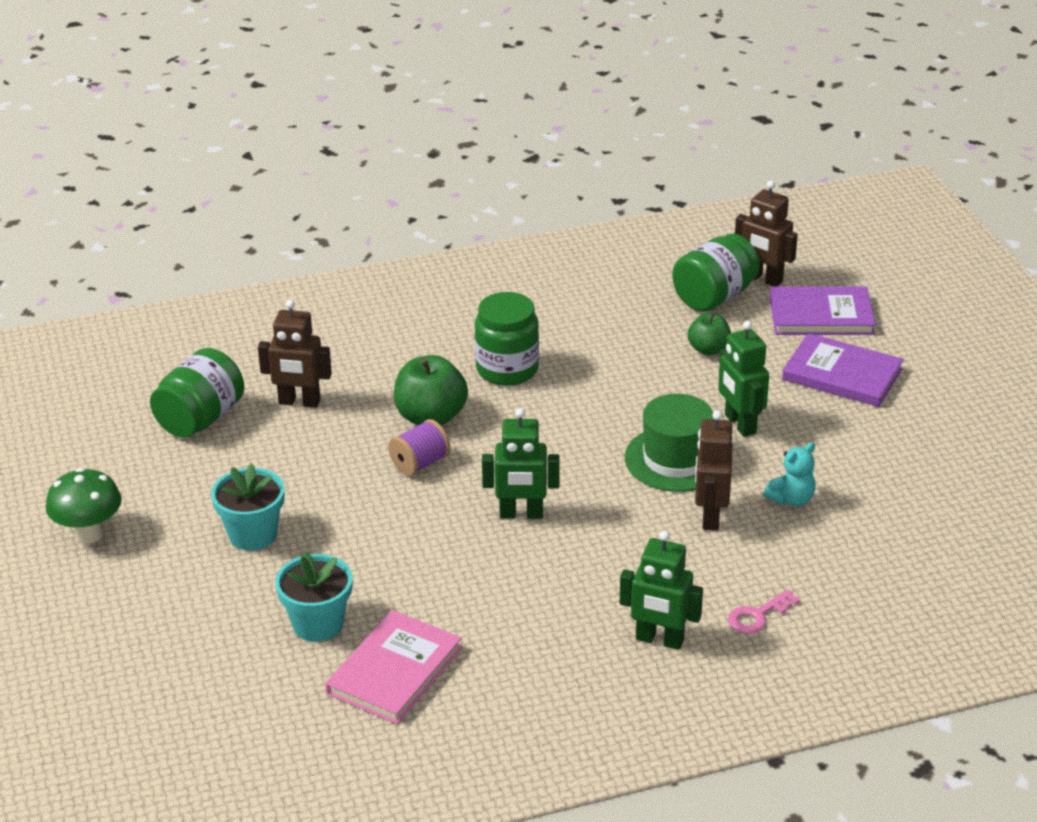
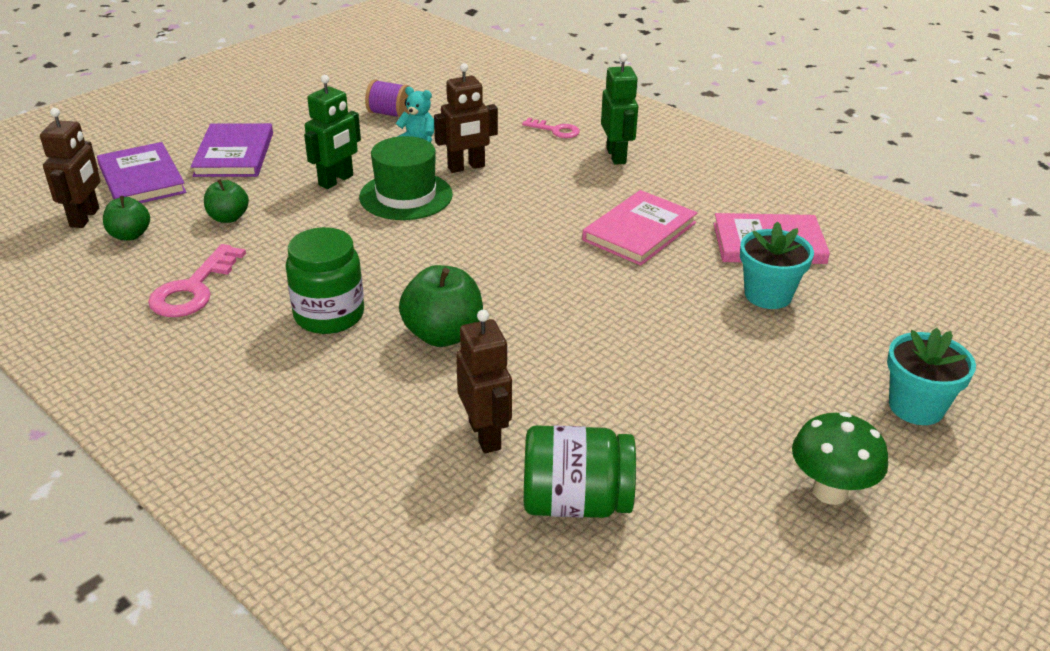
camera: 120 degrees left, 0 degrees up
(253, 534) = (710, 376): turquoise flower pot -> turquoise flower pot (916, 407)
(420, 463) = (519, 316): purple spool -> purple spool (390, 114)
(490, 588) = (639, 231): none -> pink book
(521, 514) = (539, 244): green robot -> none
(601, 314) = (194, 289): none -> pink key
(714, 297) = (130, 235): green jar -> green apple

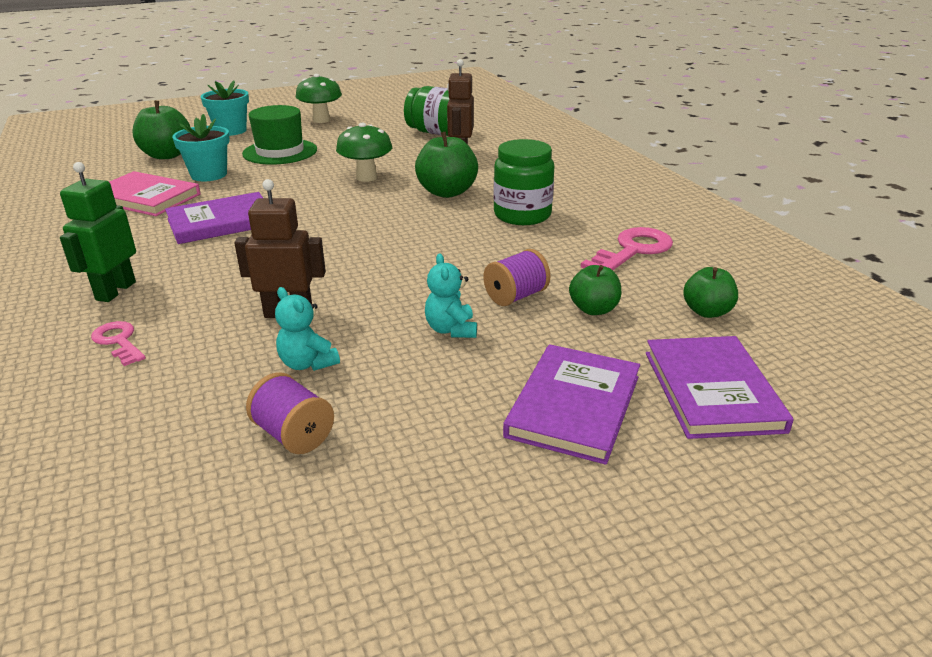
camera: 155 degrees left, 5 degrees down
(85, 218) = (771, 345): brown robot -> none
(297, 215) = (516, 296): none -> purple spool
(336, 180) = (451, 330): green robot -> turquoise teddy bear
(406, 196) = (387, 294): green hat -> green hat (280, 152)
(570, 339) = (366, 177): none -> green mushroom
(639, 231) = (221, 222): pink book -> purple book
(886, 319) = (167, 155): none -> green apple

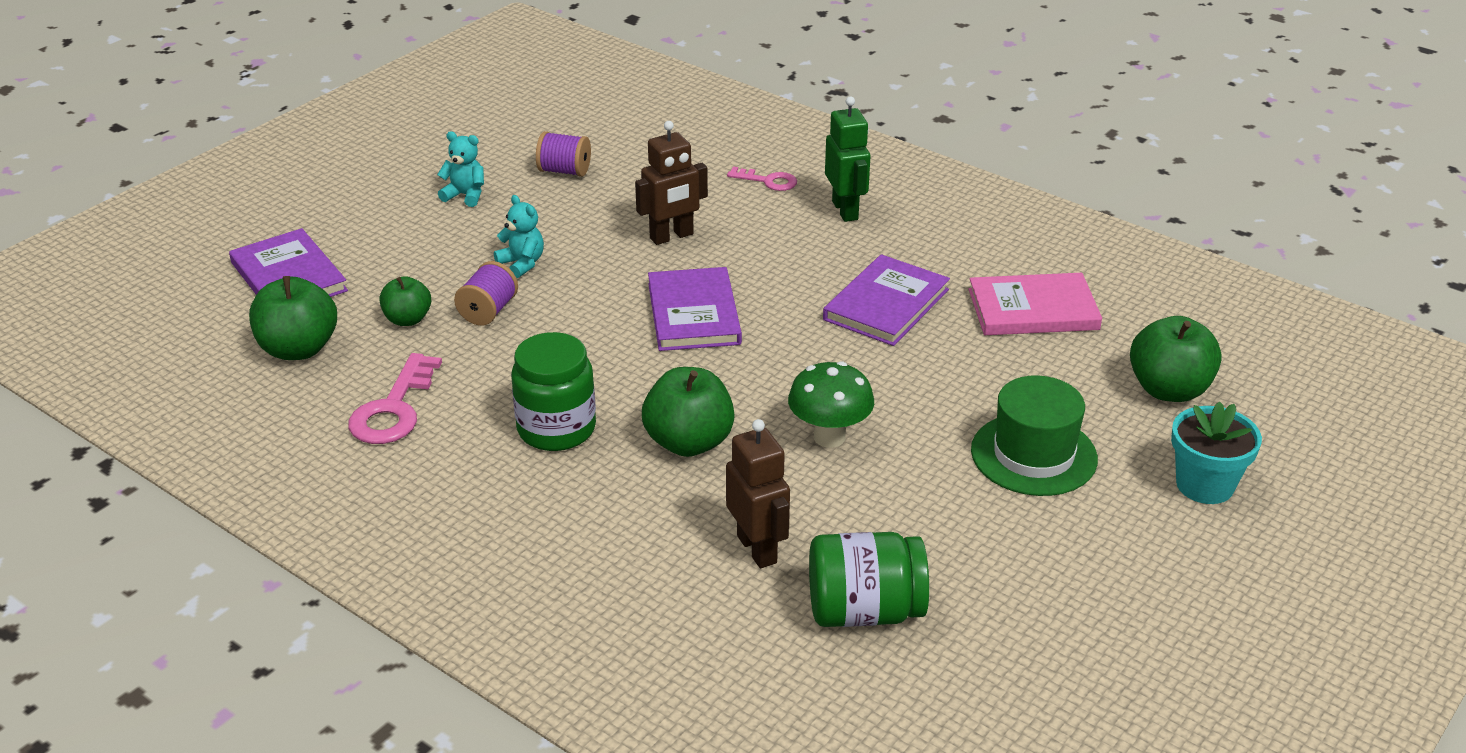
camera: 150 degrees right, 5 degrees up
(209, 175) = (1038, 371): turquoise flower pot -> none
(307, 363) = (607, 208): turquoise teddy bear -> turquoise teddy bear (465, 195)
(321, 120) = (1122, 580): green mushroom -> none
(573, 406) = (390, 237): purple book -> purple book (694, 314)
(707, 312) = (298, 349): green apple -> green apple, size x1.64

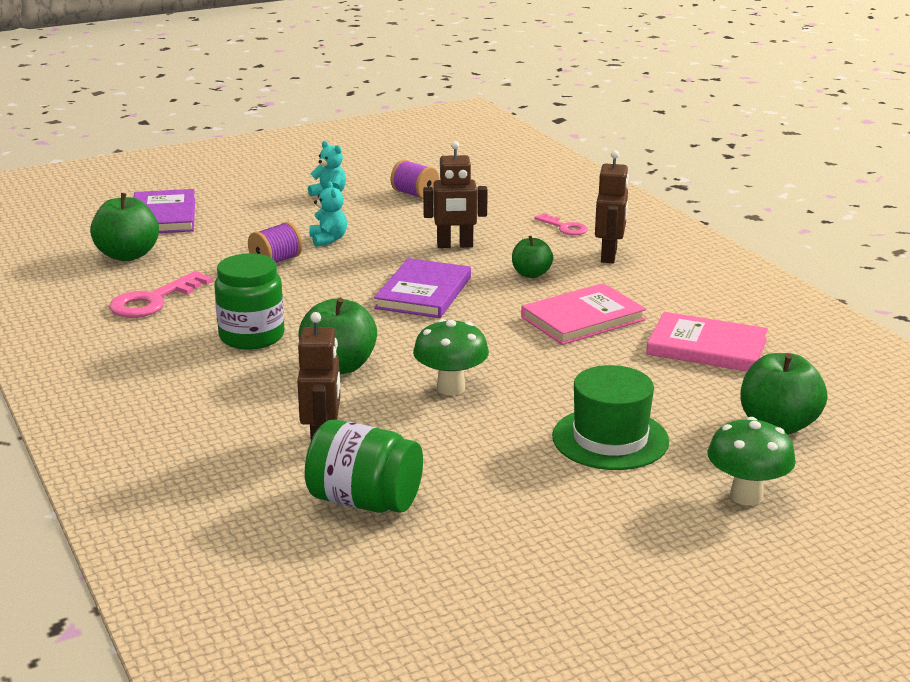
camera: 25 degrees right, 10 degrees down
(407, 319) = (216, 254): green apple -> green apple (531, 274)
(845, 210) = (609, 256): green robot -> brown robot
(886, 304) = (582, 318): purple book -> pink book
(1205, 485) = (746, 496): turquoise flower pot -> green mushroom

